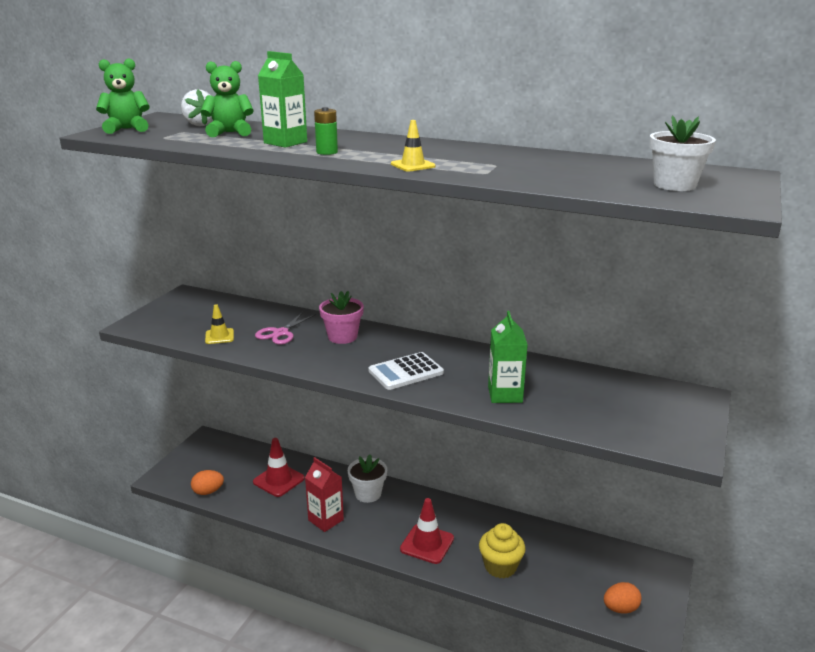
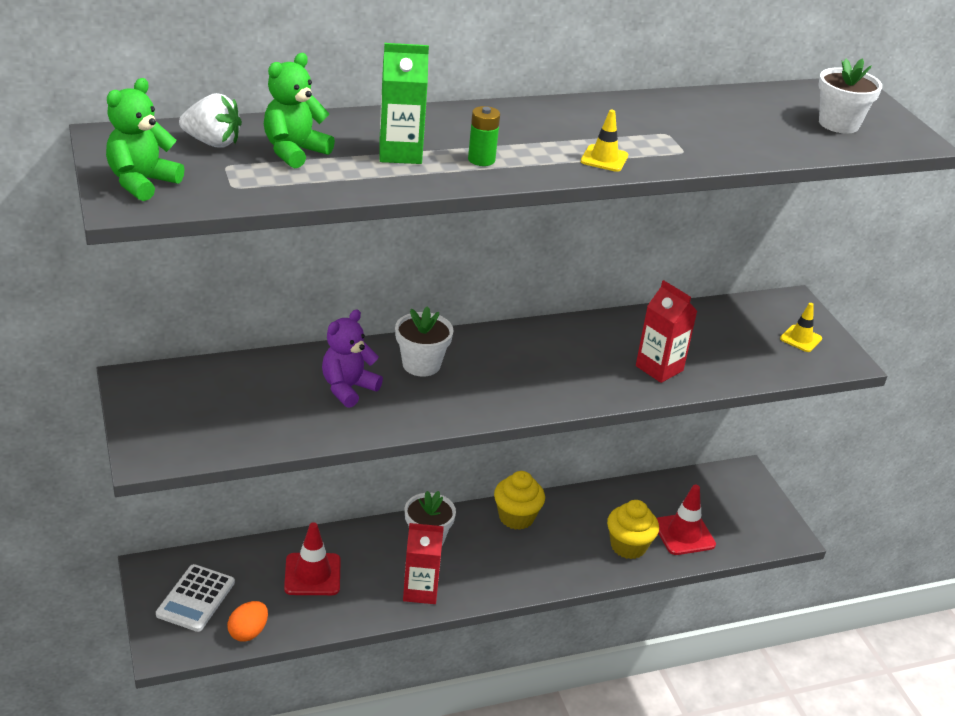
camera: 45 degrees left, 10 degrees up
(219, 336) = (286, 424): yellow traffic cone -> yellow traffic cone (800, 339)
(281, 333) = (348, 388): pink scissors -> purple teddy bear
(342, 337) = (421, 364): pink flower pot -> white flower pot
(406, 372) = (545, 382): white calculator -> white calculator (196, 598)
(427, 544) = (544, 560): red traffic cone -> red traffic cone (684, 534)
(441, 509) = (516, 517): none -> yellow cupcake
(505, 394) = (659, 368): green carton -> red carton
(620, 608) = (751, 530): orange egg -> none

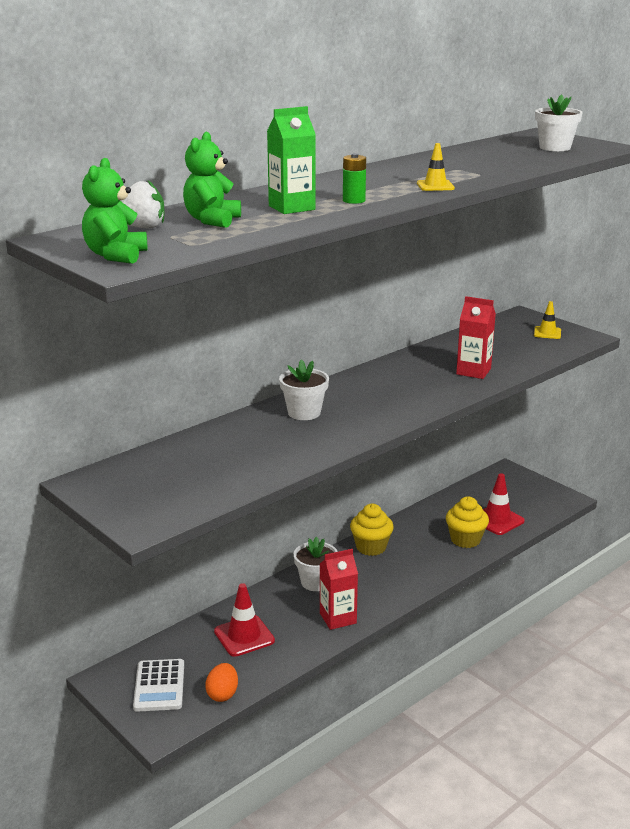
camera: 20 degrees left, 10 degrees down
(348, 388) = (263, 441): purple teddy bear -> none

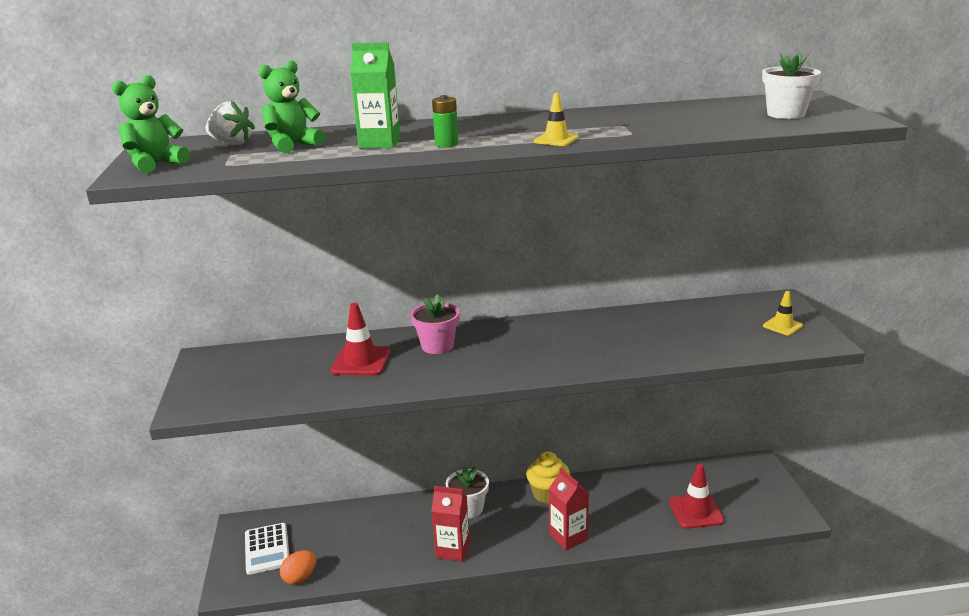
camera: 35 degrees right, 0 degrees up
(159, 686) = (267, 549): white calculator -> white calculator turned 45 degrees counterclockwise
(244, 636) = (366, 534): red traffic cone -> red traffic cone (361, 362)
(304, 413) = (437, 346): white flower pot -> pink flower pot
(465, 540) = (643, 520): yellow cupcake -> none
(473, 371) = (645, 347): red carton -> red carton (568, 537)

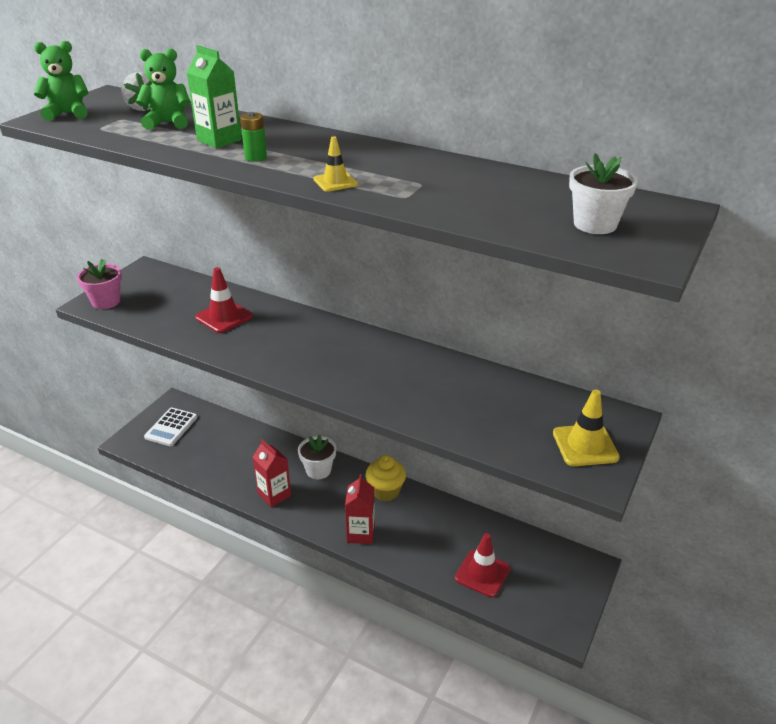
camera: 35 degrees right, 10 degrees up
(300, 577) = (168, 458): orange egg -> none
(437, 346) = (287, 327): pink flower pot -> pink flower pot (106, 301)
(782, 326) = (585, 445): yellow traffic cone -> yellow traffic cone, size x1.63

